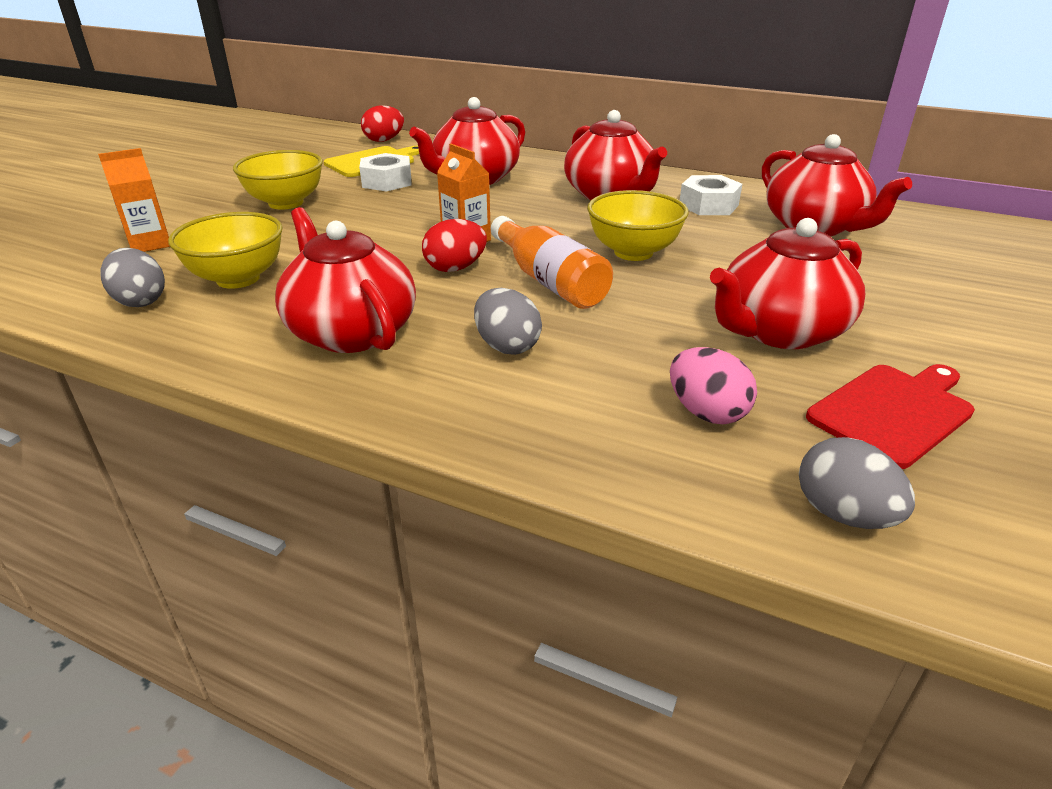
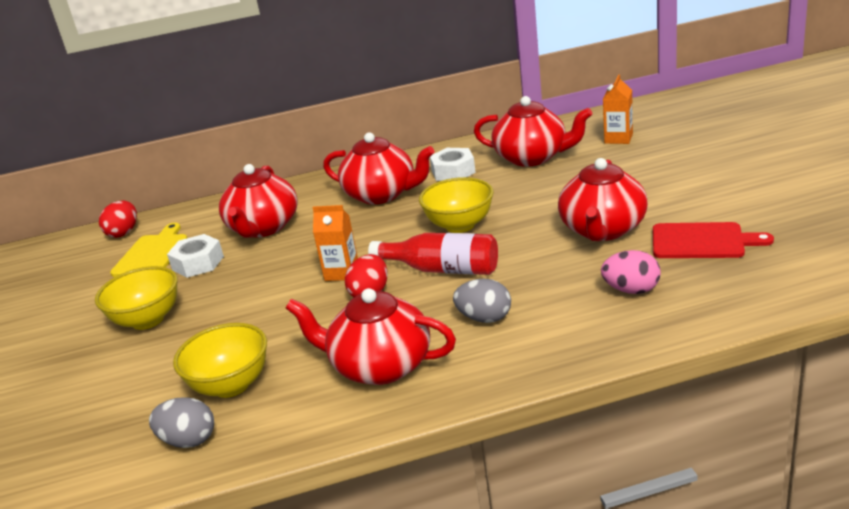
camera: 35 degrees left, 5 degrees down
(150, 244) = (98, 407): orange carton -> orange carton (618, 138)
(549, 281) = (442, 269): orange bottle -> red bottle
(843, 514) = (742, 298): grey egg -> none
(893, 412) = (702, 241): red cutting board -> red cutting board turned 90 degrees clockwise

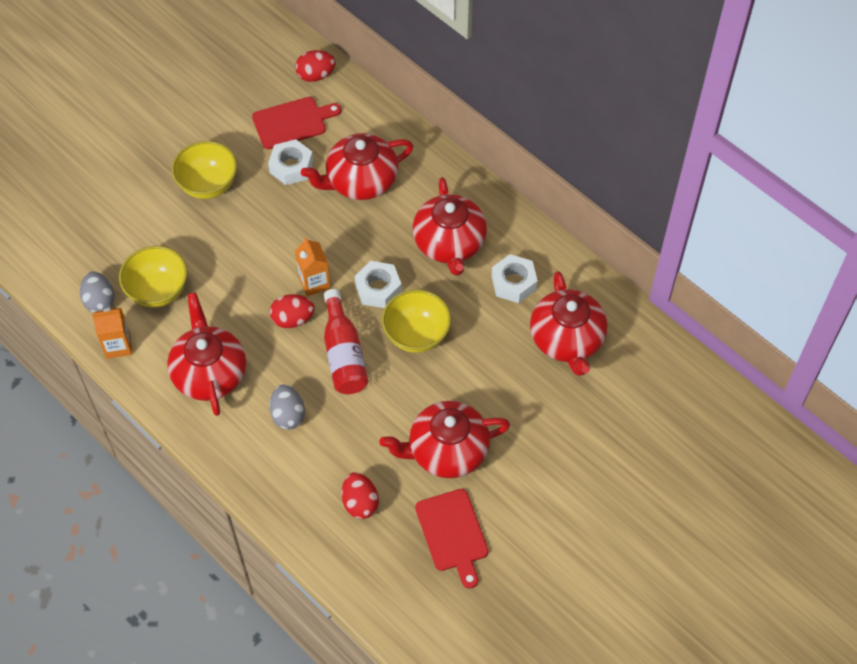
camera: 55 degrees right, 30 degrees up
(152, 254) = (292, 122): yellow cutting board -> red cutting board
(388, 237) = (378, 289): none -> white nut
(618, 138) = (636, 403): orange carton -> orange carton (118, 345)
(631, 290) = (360, 503): pink egg -> red egg

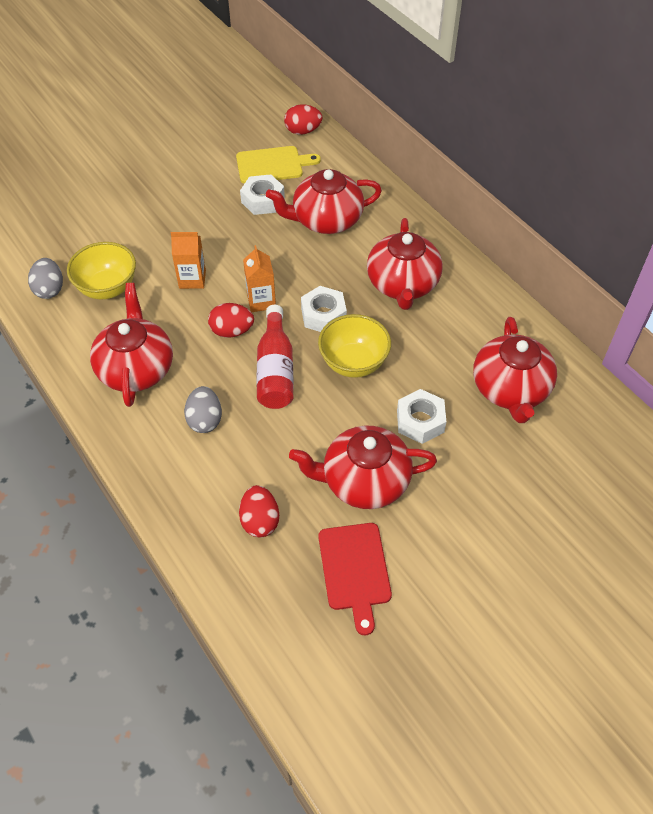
camera: 10 degrees right, 5 degrees down
(118, 345) = (54, 331): orange carton -> orange carton (192, 279)
(208, 185) = (181, 205): yellow bowl -> none
(292, 122) = (272, 165): red cutting board -> yellow cutting board
(514, 283) = (462, 328): white nut -> white nut (420, 421)

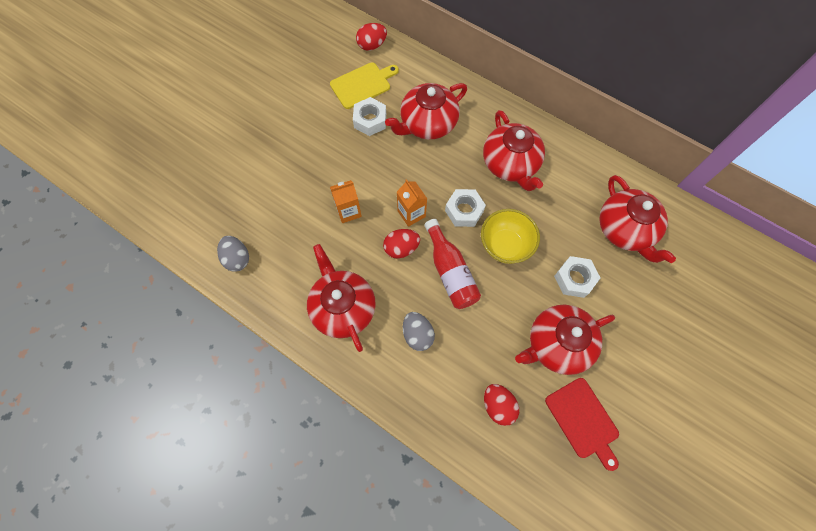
camera: 20 degrees left, 15 degrees up
(108, 288) = (284, 241): yellow bowl -> none

